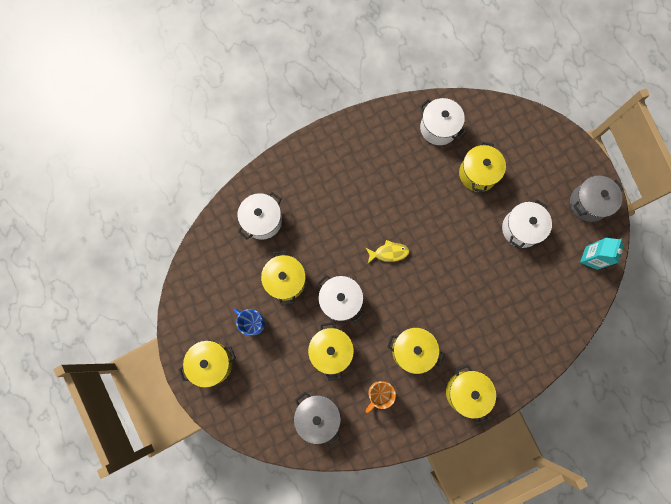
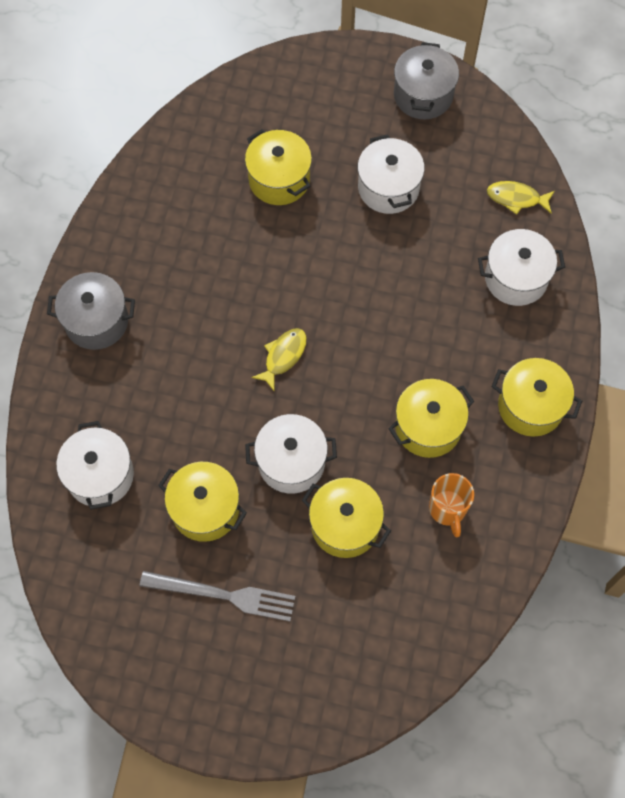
camera: 50 degrees left, 10 degrees down
(212, 363) = (230, 691): yellow pot -> none
(253, 323) = (223, 595): blue mug -> grey fork
(318, 416) = (414, 607): grey pot -> grey pot (96, 321)
(438, 128) = (182, 175): white pot -> white pot (516, 278)
(573, 296) = (516, 198): none -> yellow fish
(591, 258) = (489, 144): turquoise carton -> none

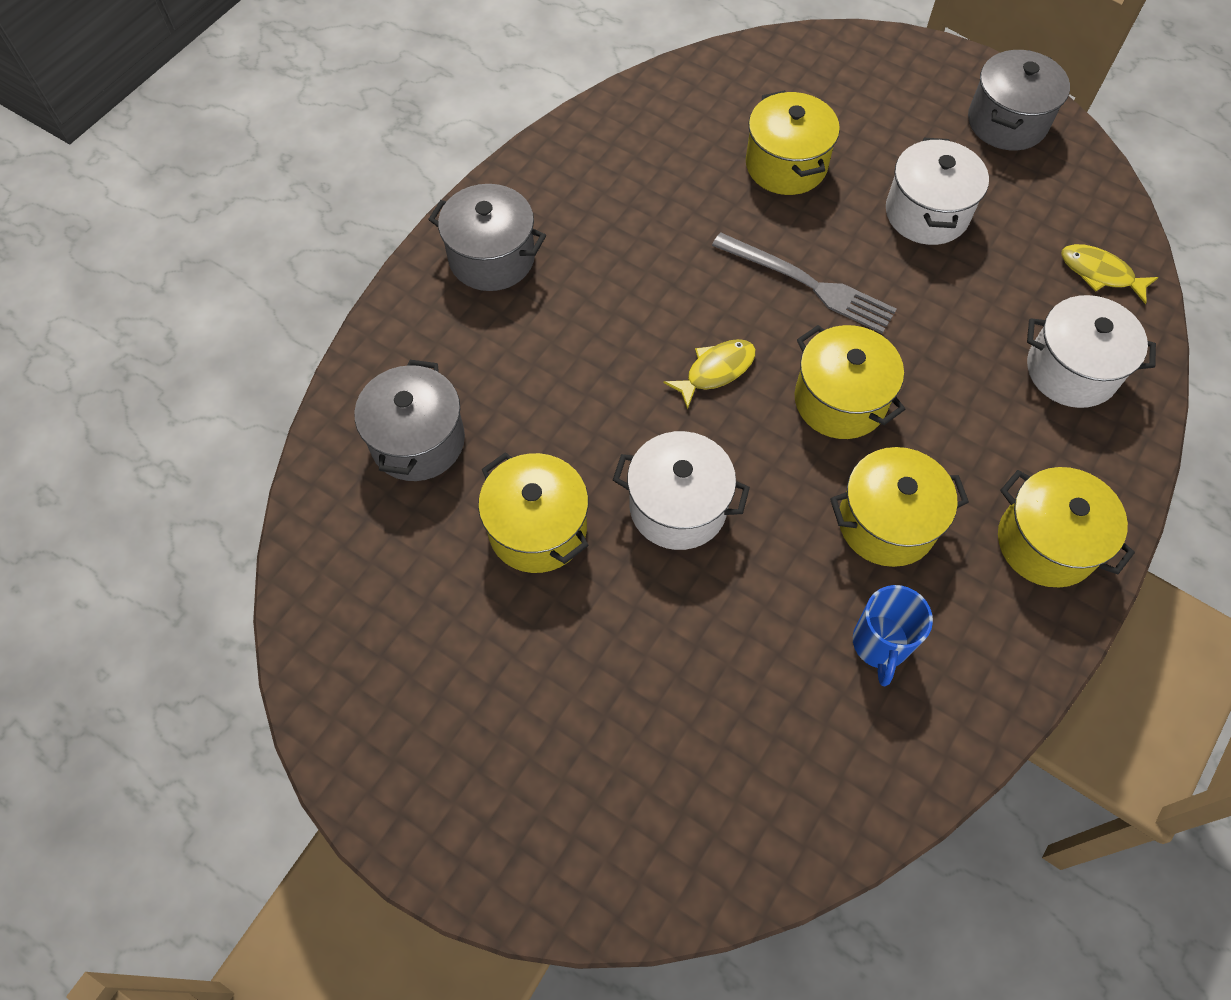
camera: 20 degrees right, 5 degrees down
(100, 475) = (418, 441): white pot -> grey pot
(223, 595) = (517, 652): grey fork -> grey fork (808, 284)
(345, 525) = (723, 615): yellow pot -> yellow pot (840, 400)
(447, 509) = (880, 644): orange mug -> blue mug

